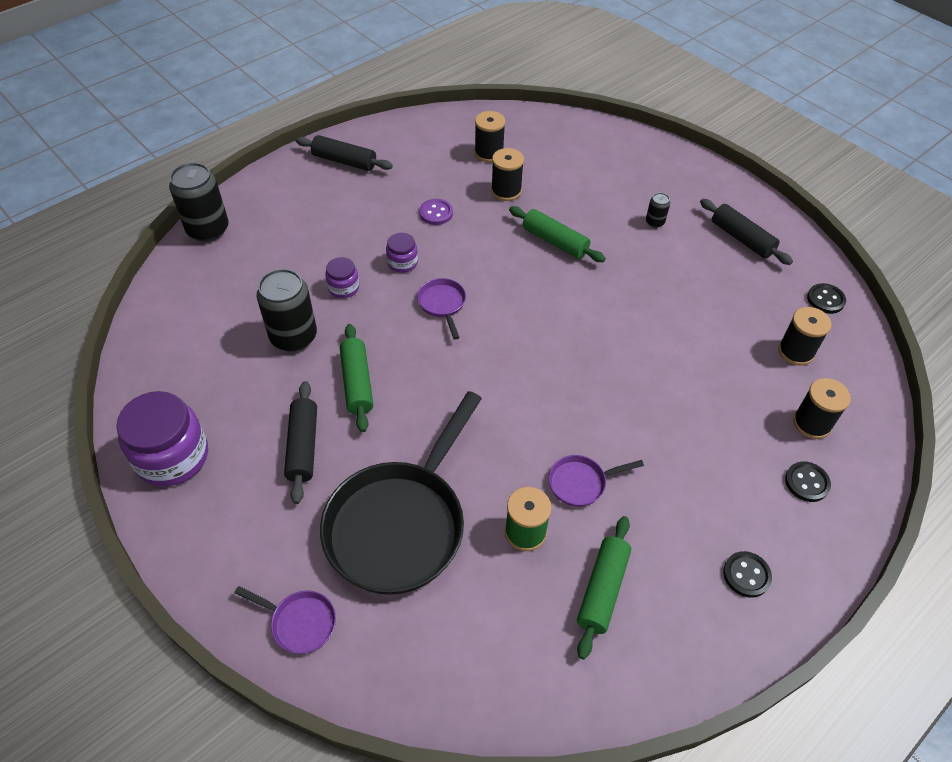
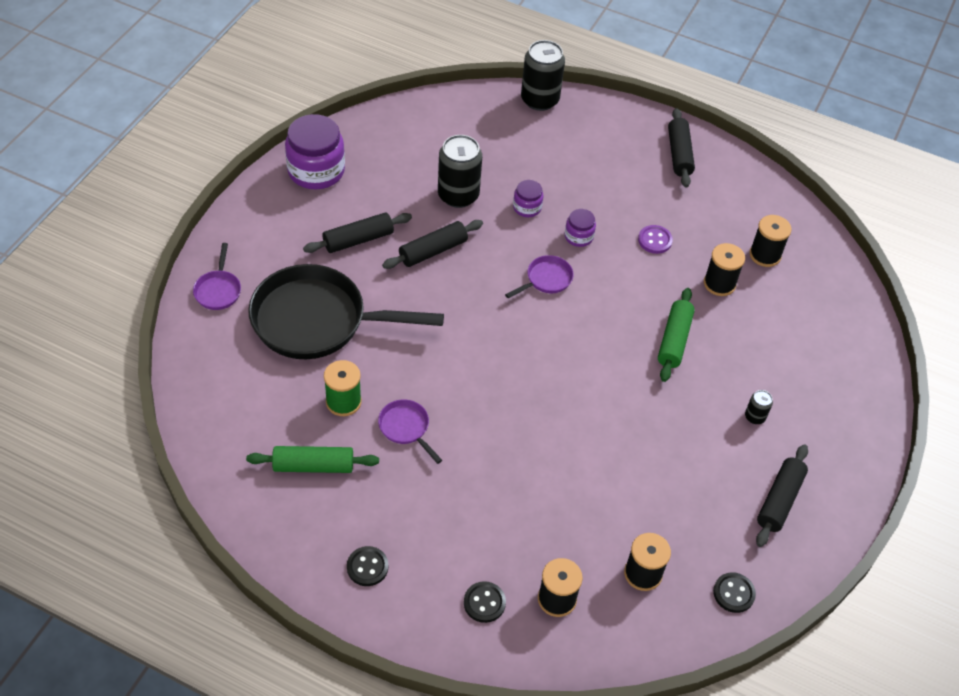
camera: 65 degrees right, 0 degrees up
(357, 383) = (433, 251): green rolling pin -> black rolling pin

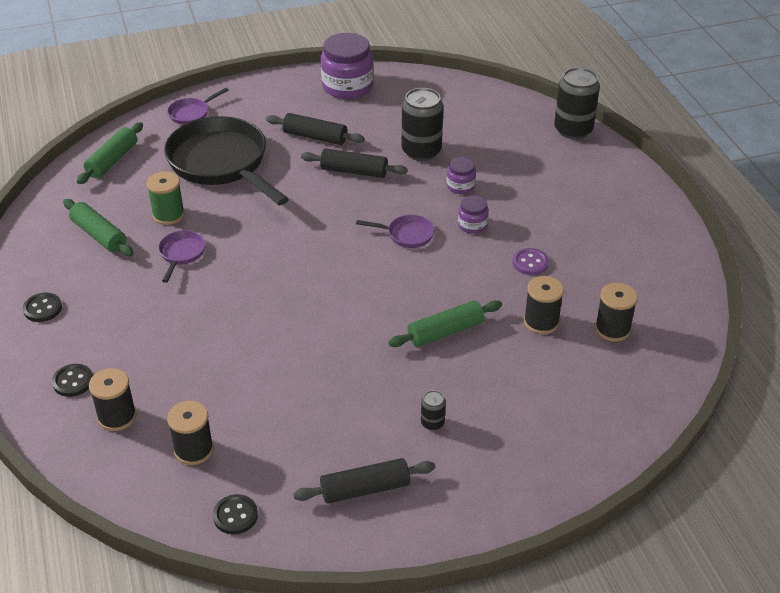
camera: 50 degrees right, 10 degrees down
(216, 388) = (112, 160): none -> green rolling pin
(679, 154) = (640, 223): black rolling pin -> none

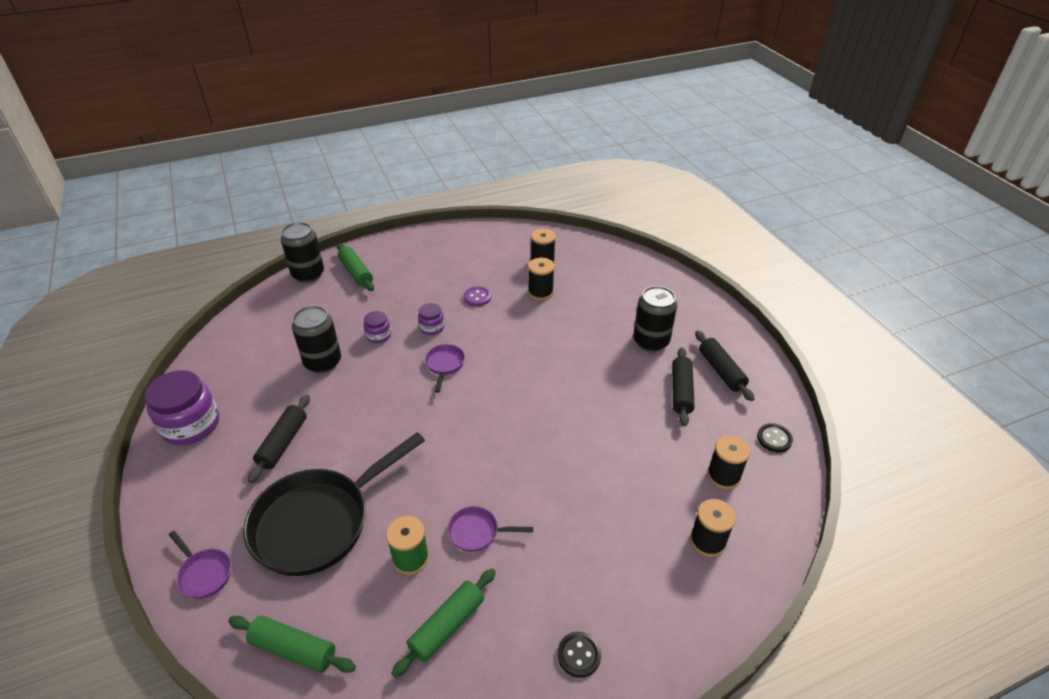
camera: 95 degrees left, 0 degrees up
(73, 381) = (676, 591): black button -> none
(354, 171) = (348, 407): black rolling pin -> black rolling pin (681, 391)
(432, 423) = (651, 341): black can -> black can, size x2.17
(445, 332) = (559, 338): green rolling pin -> green rolling pin (356, 273)

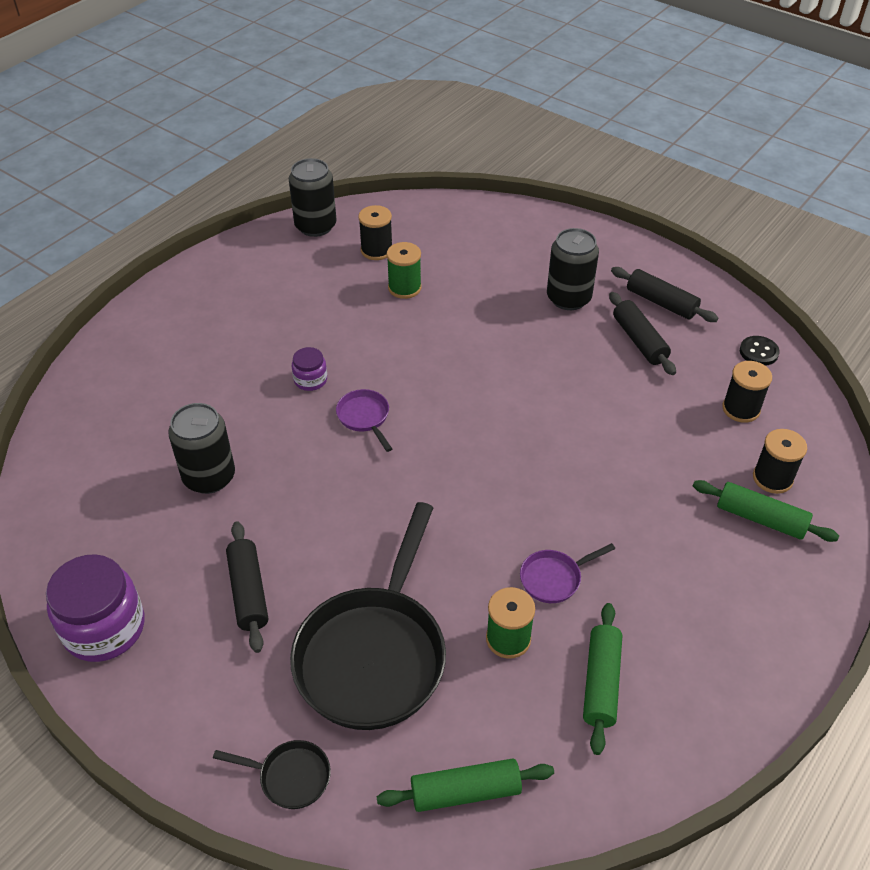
camera: 30 degrees left, 5 degrees up
(204, 574) = (290, 777): purple pan -> black pan
(308, 274) = (83, 376): black can -> black can (315, 226)
(356, 273) = (149, 350): green rolling pin -> green rolling pin (760, 519)
(378, 335) = (252, 416): purple jar -> none
(477, 297) = (334, 322): purple button -> none
(540, 292) = (404, 288): black spool -> green spool
(579, 655) = (742, 641): black button -> none

